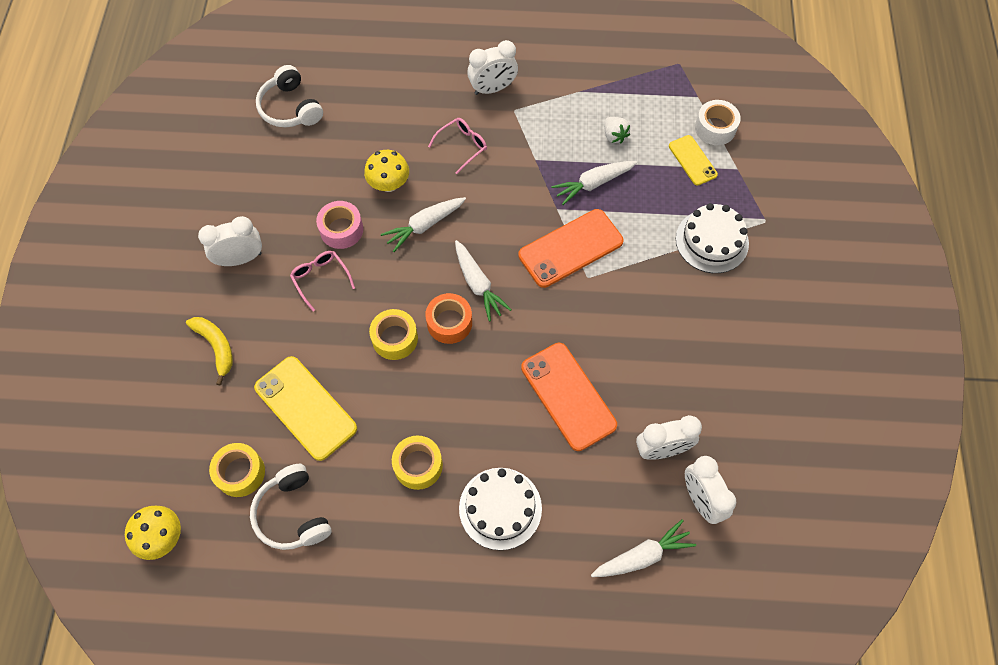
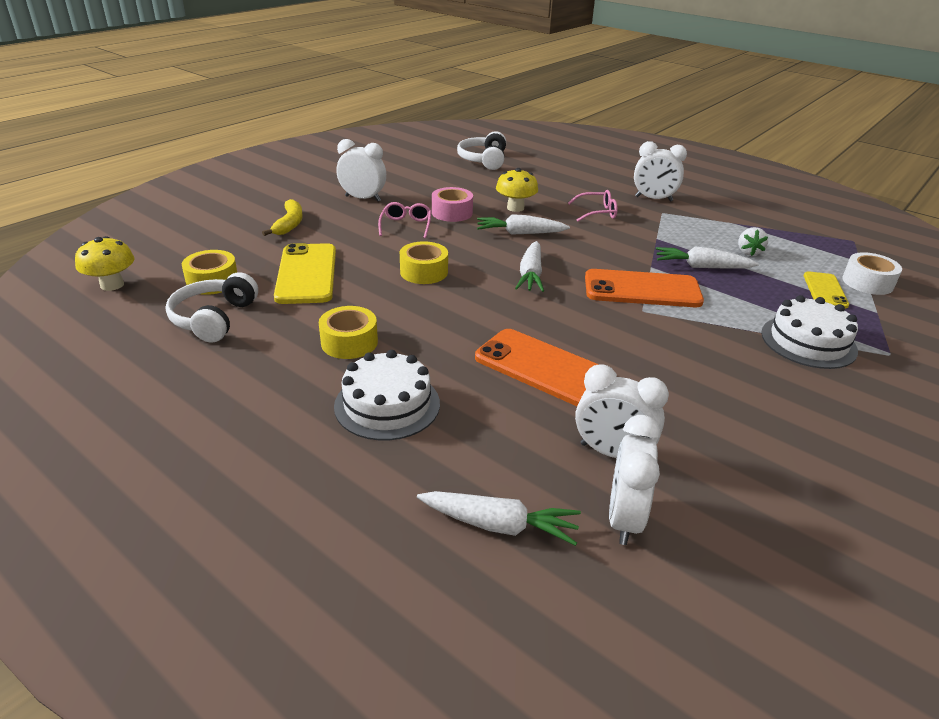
camera: 35 degrees right, 30 degrees down
(449, 323) = (480, 283): orange tape -> none
(568, 396) = (543, 368): orange phone -> orange phone turned 60 degrees counterclockwise

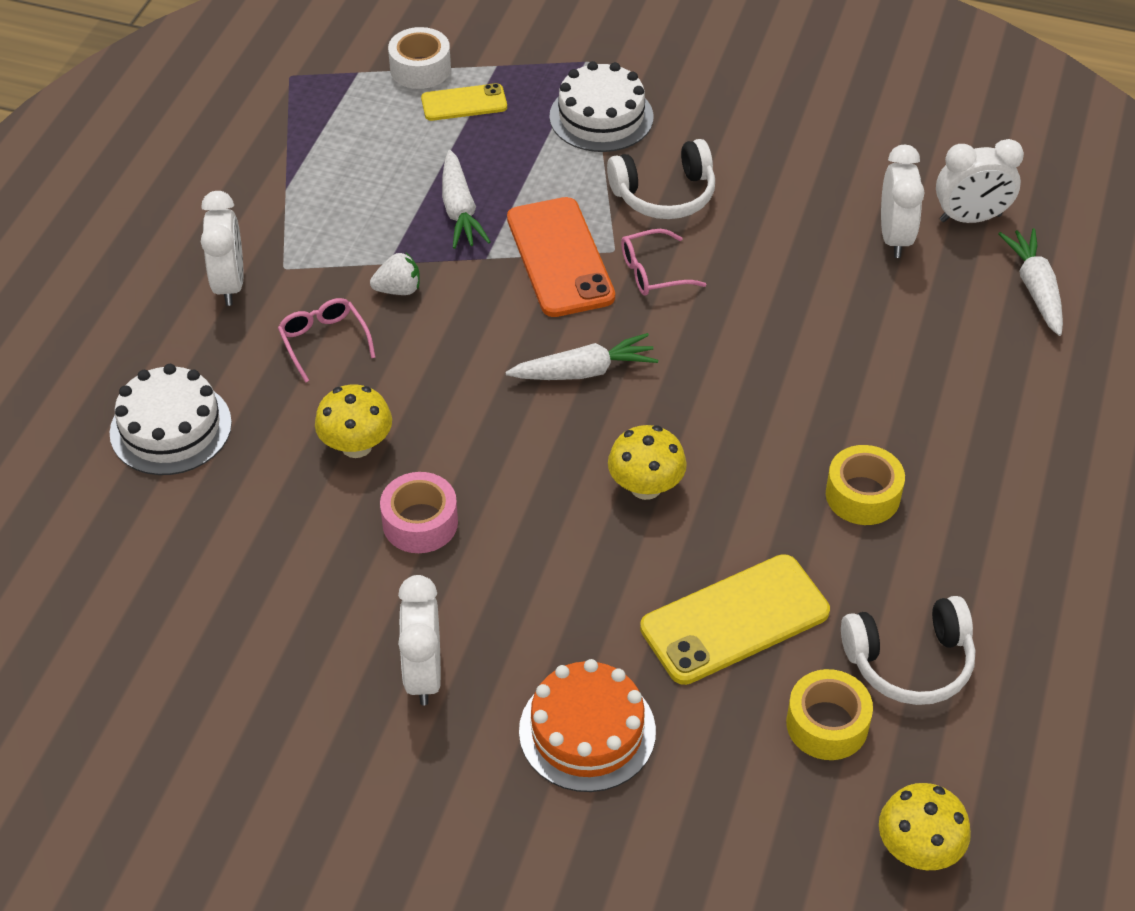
camera: 110 degrees left, 15 degrees up
(289, 224) = (587, 731): yellow banana -> orange cake
(387, 404) = (945, 416): white cake -> white cake (171, 428)
(406, 226) = (505, 565): pink glasses -> pink glasses (653, 272)
(424, 272) = (645, 487): yellow tape -> yellow mushroom
(483, 160) = (131, 557): white headphones -> white headphones (664, 195)
(520, 233) = (455, 415): white carrot -> none
(543, 368) = (794, 310): orange phone -> none
(748, 252) = (385, 170): white strawberry -> white strawberry (398, 289)

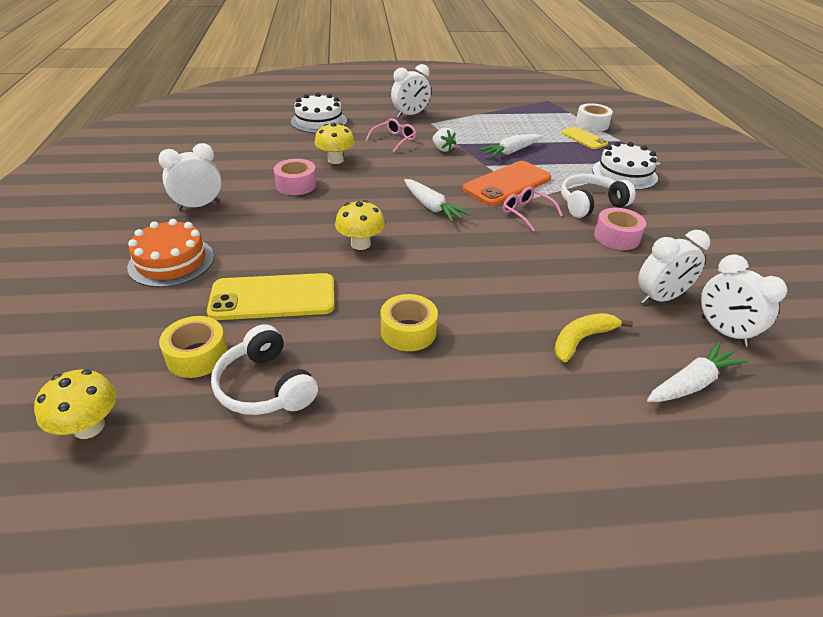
camera: 65 degrees right, 10 degrees down
(664, 195) = (590, 204): white headphones -> white headphones turned 105 degrees clockwise
(734, 620) = (273, 297): yellow phone -> yellow phone turned 45 degrees counterclockwise
(756, 209) = (616, 237): none -> pink tape
(938, 342) = (581, 340): none -> yellow banana

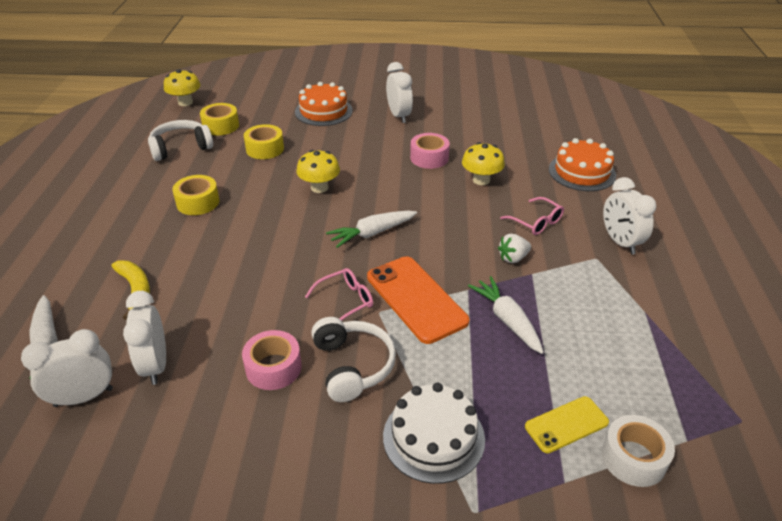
camera: 100 degrees right, 0 degrees up
(273, 297) = (265, 149): yellow phone -> yellow tape
(319, 121) = (582, 172): white cake -> orange cake

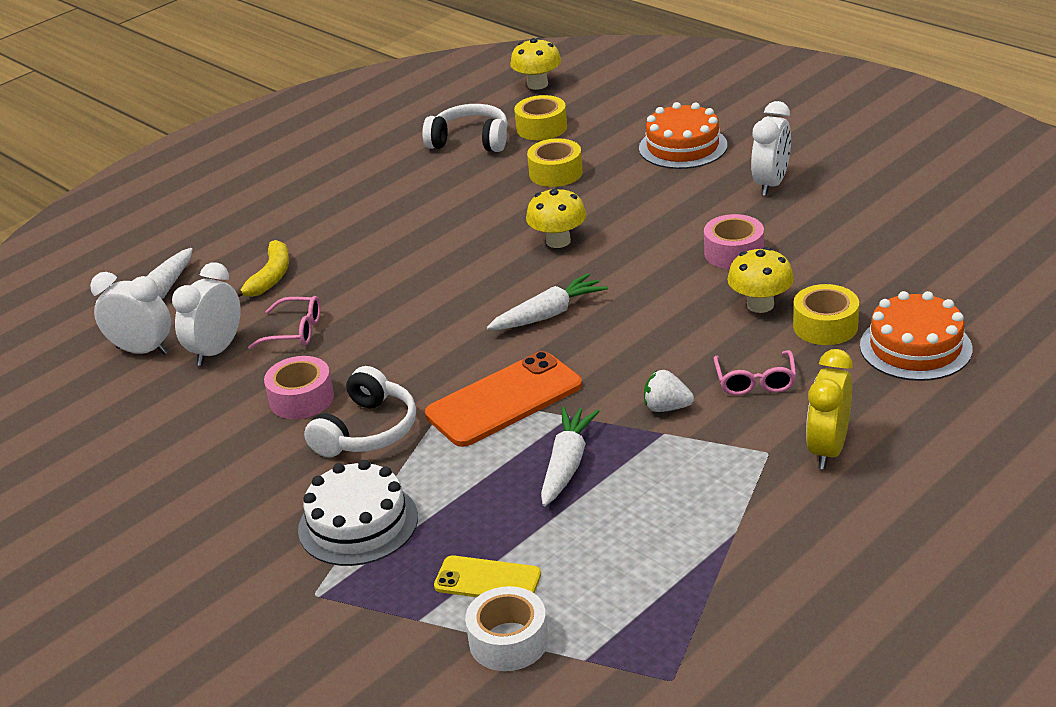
camera: 45 degrees right, 5 degrees down
(198, 202) = (418, 210): yellow tape -> yellow tape (825, 326)
(345, 301) = (435, 370): pink glasses -> pink glasses (295, 331)
(372, 233) = (548, 314): white carrot -> white carrot turned 135 degrees clockwise
(416, 299) = (504, 400): orange phone -> orange phone turned 45 degrees clockwise
(620, 242) = (828, 449): white clock -> yellow clock

